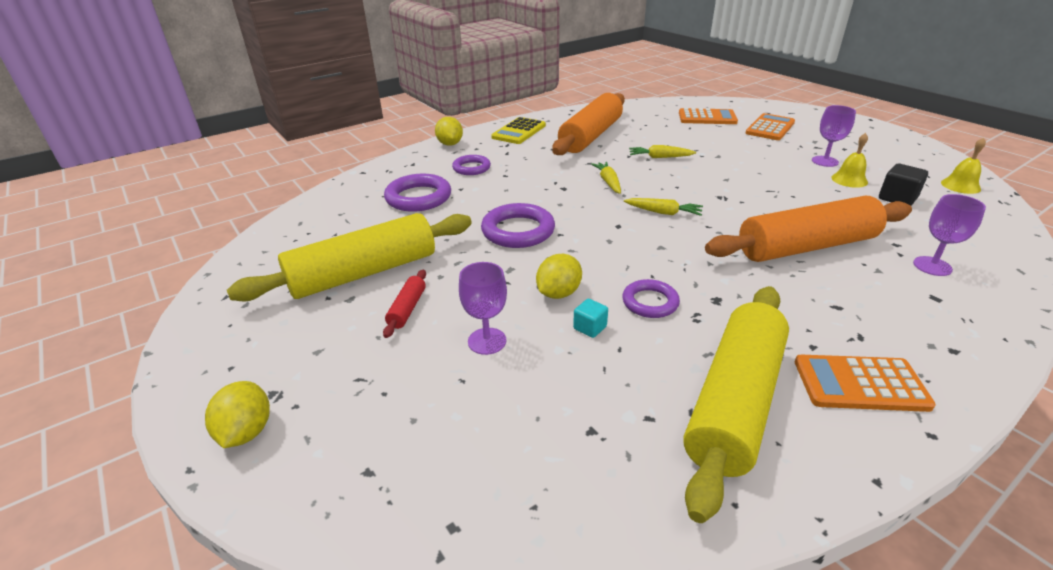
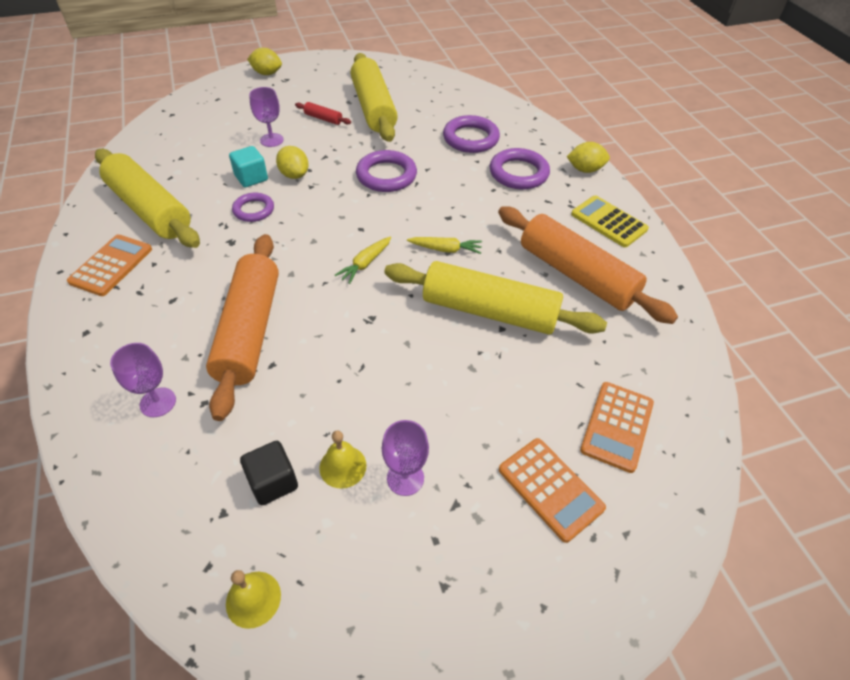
camera: 105 degrees right, 15 degrees up
(471, 168) = (518, 173): purple ring -> purple ring, size x1.58
(590, 328) = (251, 178): turquoise cube -> turquoise cube, size x1.59
(660, 157) = (489, 311): yellow carrot -> yellow rolling pin

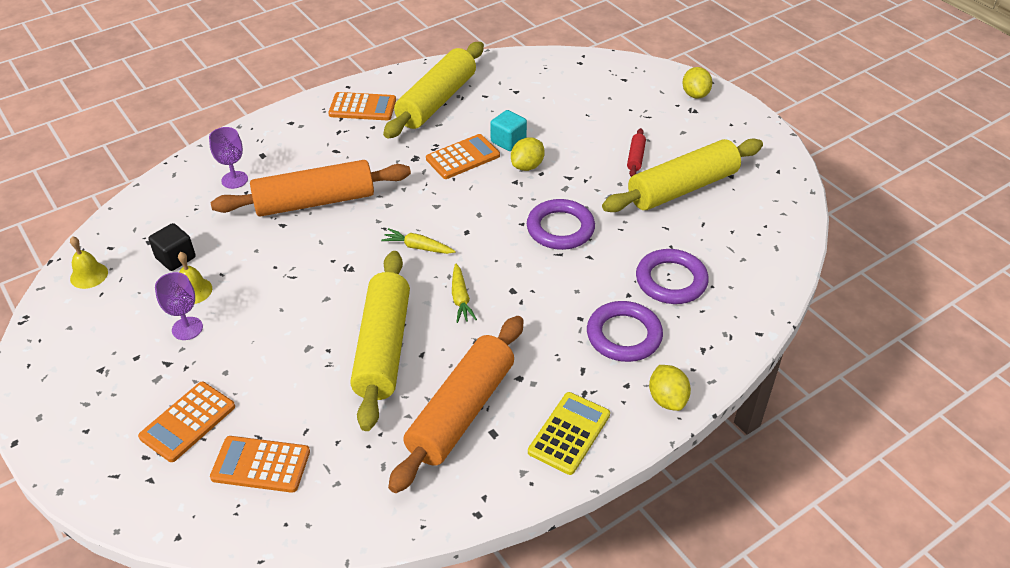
camera: 75 degrees right, 5 degrees down
(254, 210) = (463, 157): purple ring -> orange calculator
(271, 140) = (575, 135): purple goblet -> none

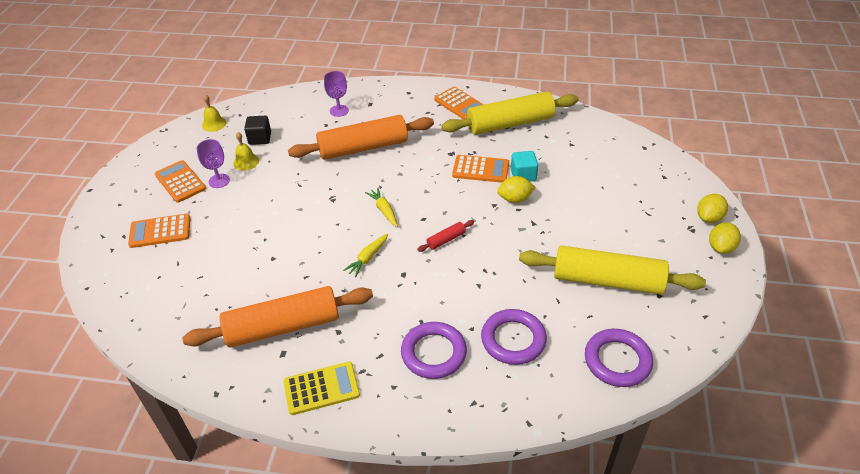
camera: 45 degrees right, 0 degrees up
(261, 465) = (160, 279): orange calculator -> orange calculator (180, 182)
(315, 201) = (363, 148): orange rolling pin -> orange rolling pin turned 45 degrees counterclockwise
(383, 348) = (291, 258): yellow rolling pin -> none
(560, 228) = (483, 254): purple ring -> purple ring (617, 360)
(635, 157) = (599, 237): red rolling pin -> red rolling pin (446, 240)
(667, 399) = (406, 416): yellow lemon -> yellow lemon (721, 247)

